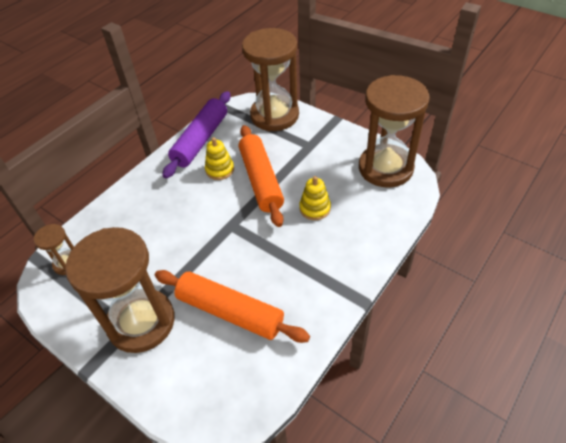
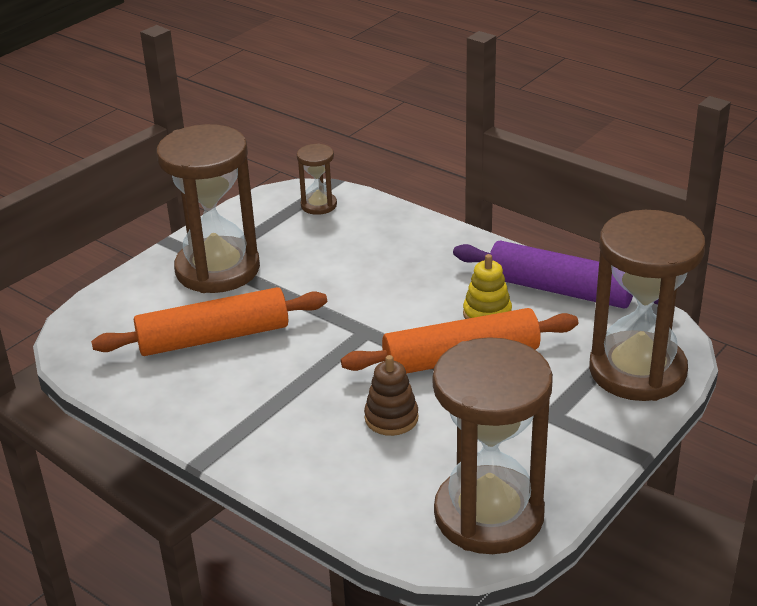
camera: 90 degrees right, 15 degrees down
(230, 312) = (213, 337): orange rolling pin -> orange rolling pin turned 45 degrees clockwise
(315, 208) = (391, 418): yellow stacking toy -> brown stacking toy

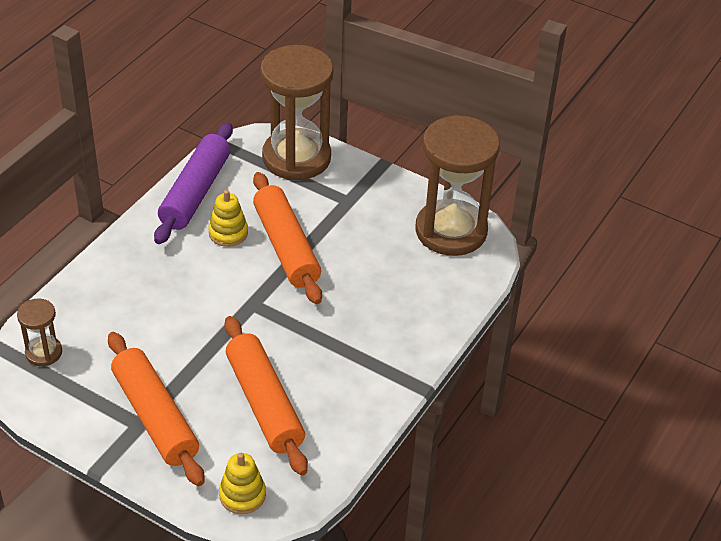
camera: 100 degrees left, 10 degrees up
(99, 322) = (242, 495): none -> yellow stacking toy
(217, 269) = (155, 417): brown hourglass -> orange rolling pin
(391, 418) = (360, 282): brown stacking toy -> none

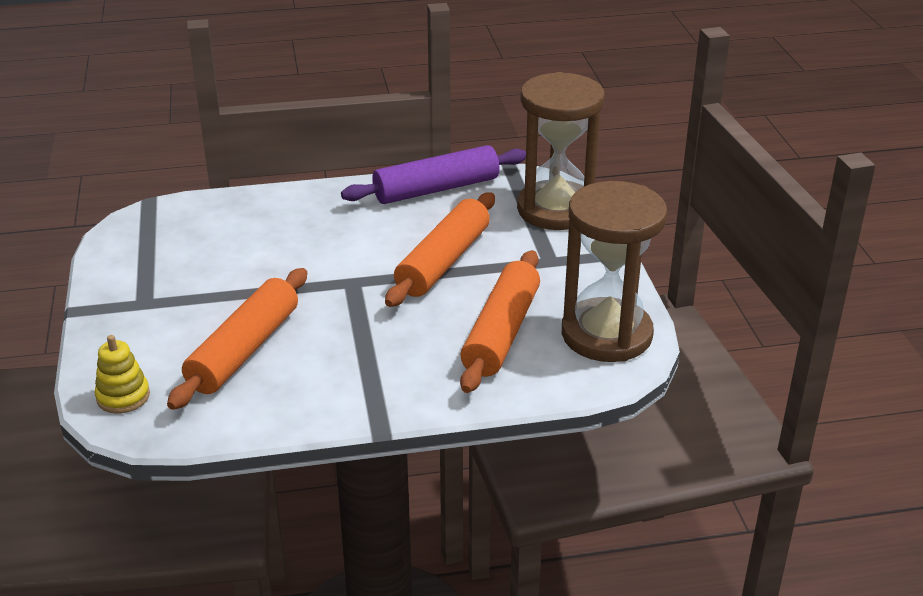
camera: 50 degrees right, 10 degrees down
(43, 352) = (166, 222): brown hourglass -> none
(155, 417) = (161, 306): orange rolling pin -> orange rolling pin (501, 333)
(228, 233) = (415, 227): yellow stacking toy -> none

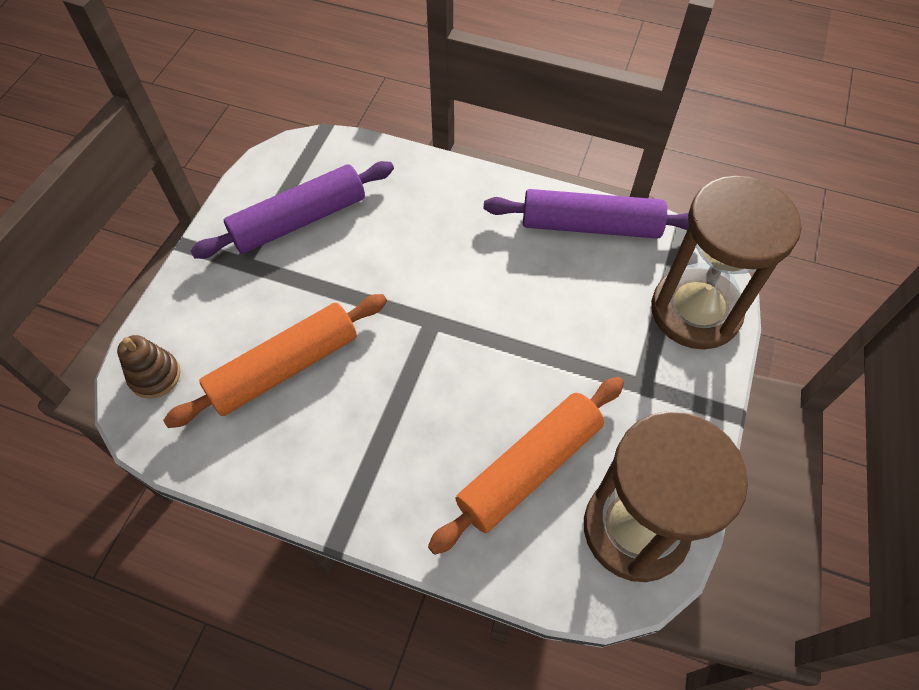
camera: 30 degrees right, 25 degrees up
(123, 396) = (155, 376): yellow stacking toy -> brown stacking toy
(176, 261) = (299, 220): none -> purple rolling pin
(443, 261) = (534, 334): orange rolling pin -> none

